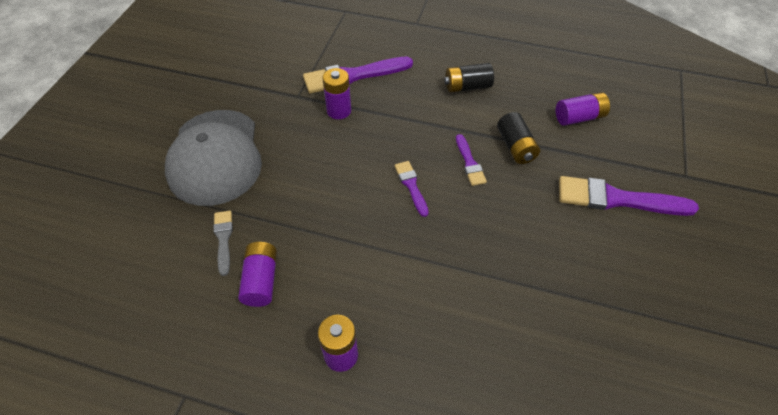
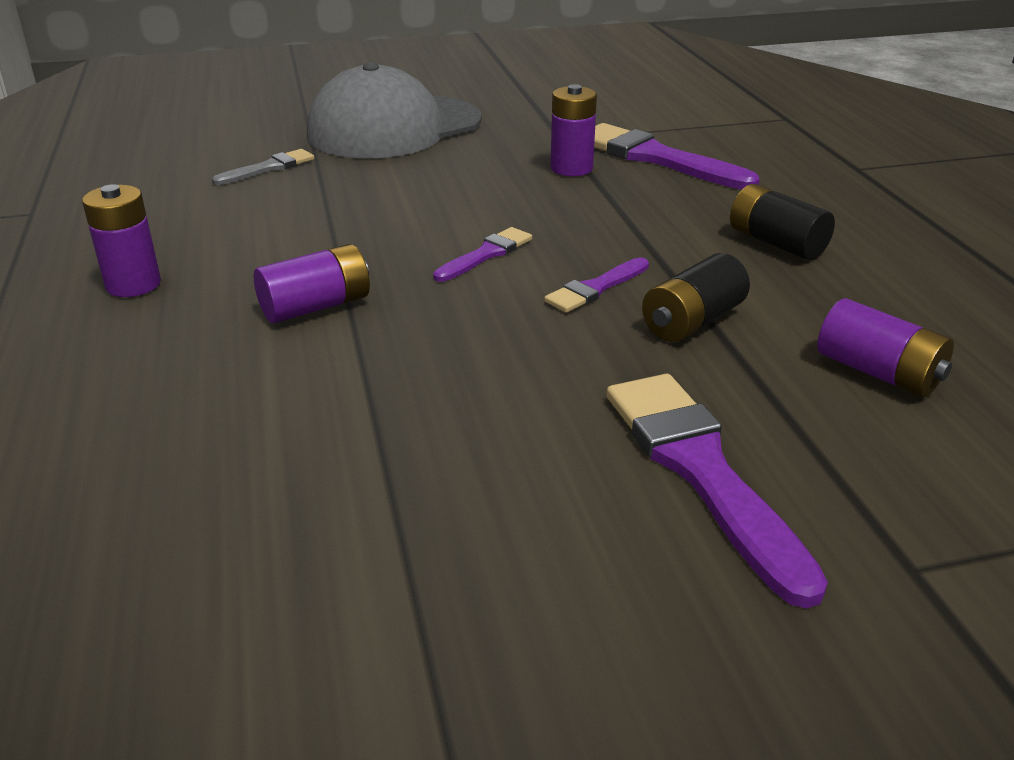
camera: 60 degrees right, 20 degrees down
(261, 280) = (221, 205): purple battery -> purple battery (316, 306)

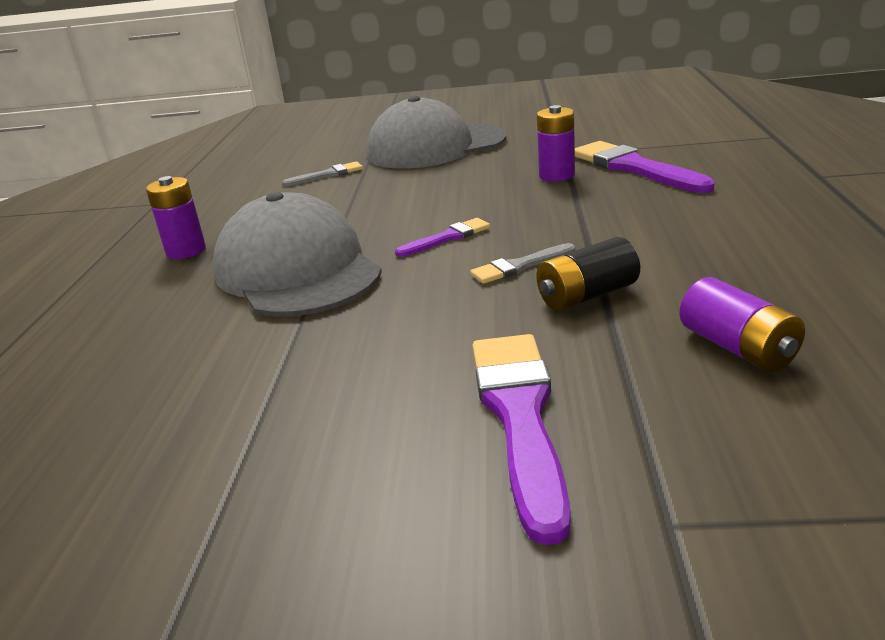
camera: 20 degrees right, 5 degrees down
(316, 306) = (297, 271): purple battery -> grey cap
(595, 288) = (519, 266): purple brush -> grey brush
(776, 243) = (703, 236): black battery -> none

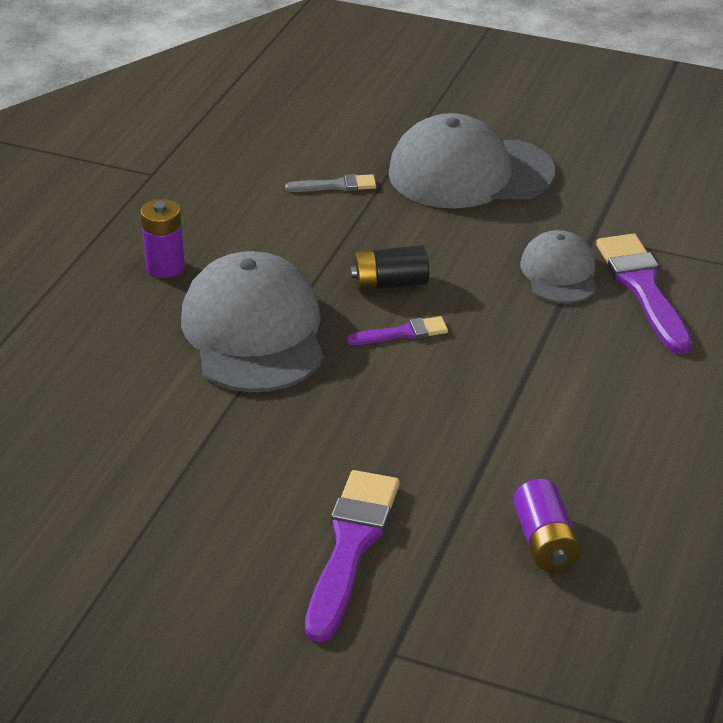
camera: 15 degrees right, 10 degrees up
(519, 266) = (442, 394): grey brush -> none
(557, 175) = (559, 273): purple battery -> grey cap
(587, 295) = (474, 449): black battery -> black battery (389, 283)

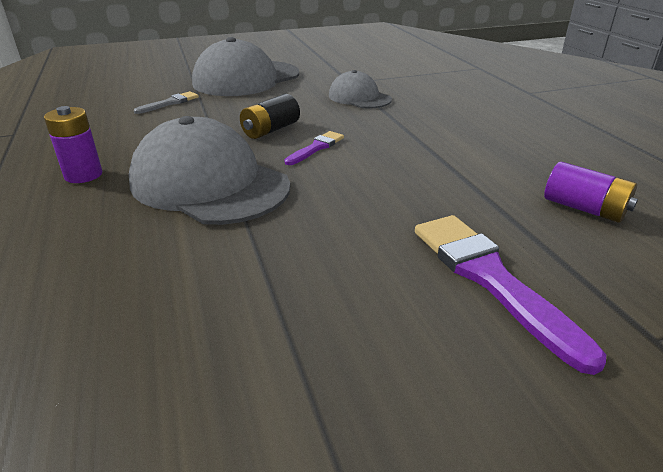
camera: 40 degrees left, 5 degrees down
(643, 288) = (409, 90): purple brush -> none

